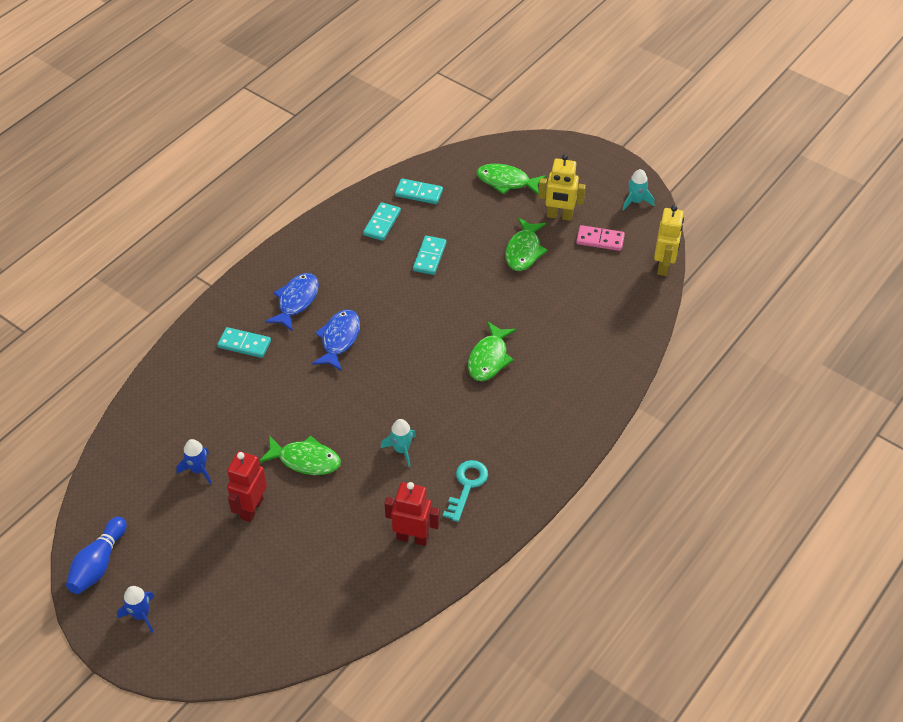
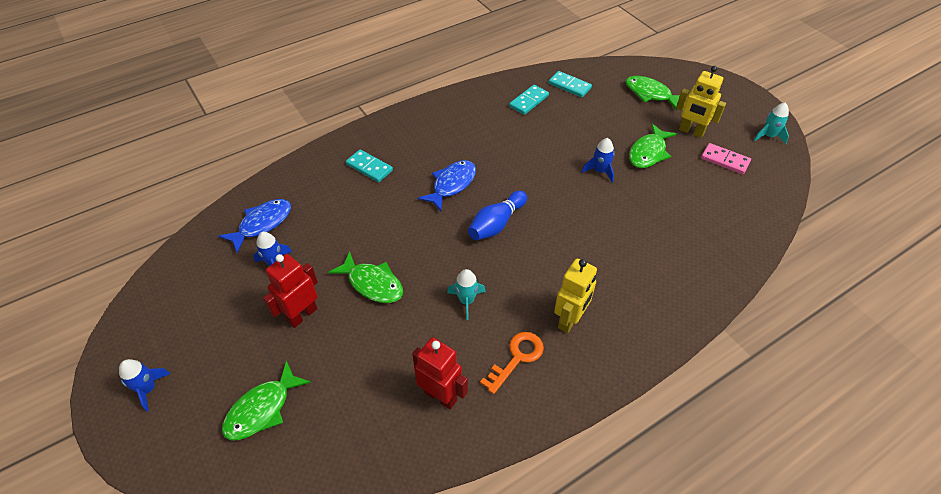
camera: 20 degrees right, 0 degrees up
(98, 564) = (142, 324): blue bowling pin -> blue bowling pin (496, 224)
(296, 301) = (429, 144): blue fish -> blue fish (262, 224)
(429, 257) = (560, 137): turquoise domino -> none
(467, 486) = (517, 358): turquoise key -> orange key
(482, 284) = (600, 171): none -> blue rocket
(489, 358) = (584, 238): green fish -> green fish (262, 409)
(664, 266) = (784, 198): yellow robot -> yellow robot (570, 320)

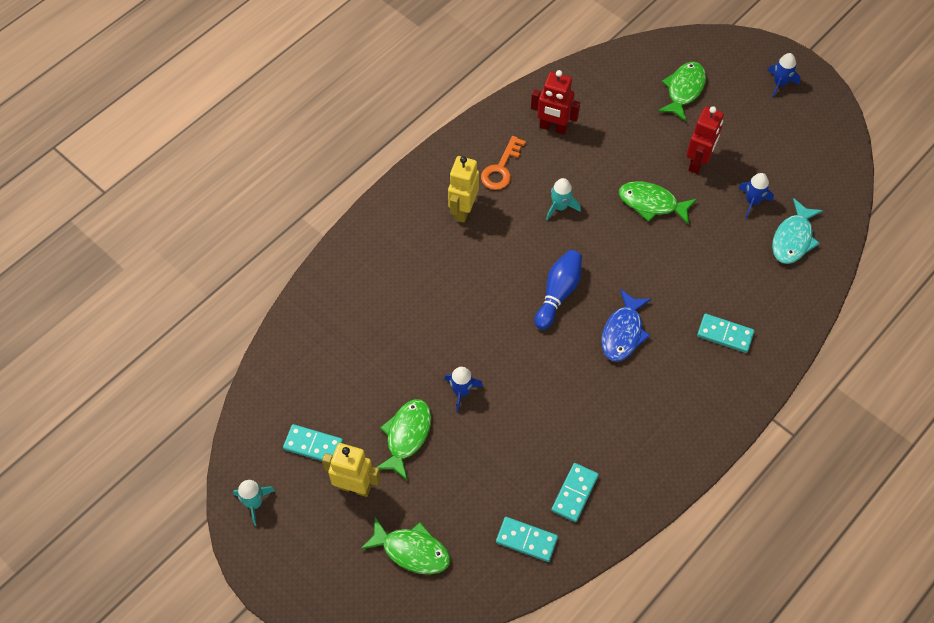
camera: 165 degrees right, 10 degrees up
(262, 224) = (793, 239): blue fish -> turquoise fish
(725, 160) = (313, 445): pink domino -> turquoise domino

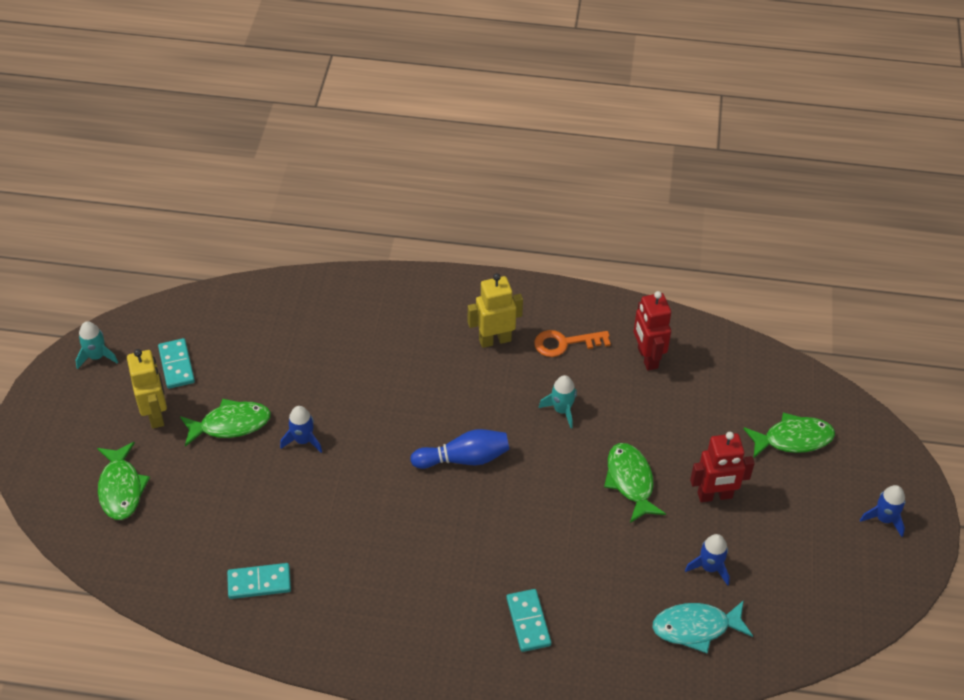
camera: 55 degrees right, 10 degrees down
(526, 540) = (186, 569): turquoise domino -> none
(623, 332) = (462, 533): blue fish -> none

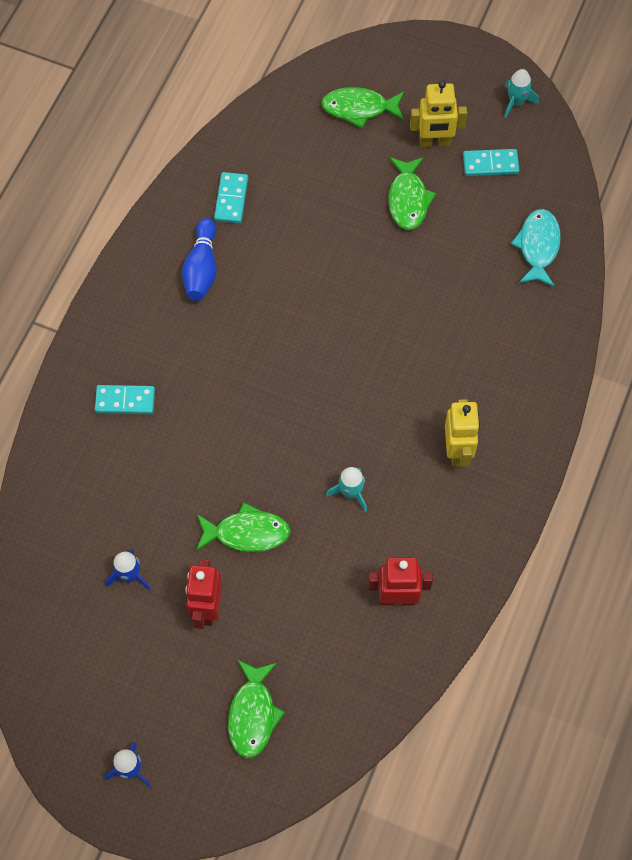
camera: 105 degrees right, 15 degrees up
(303, 440) = (374, 255): blue rocket -> none
(464, 458) = (315, 388): blue bowling pin -> blue bowling pin (202, 268)
(565, 343) = (437, 519): orange key -> none
(696, 628) = (72, 542): turquoise fish -> turquoise fish (538, 247)

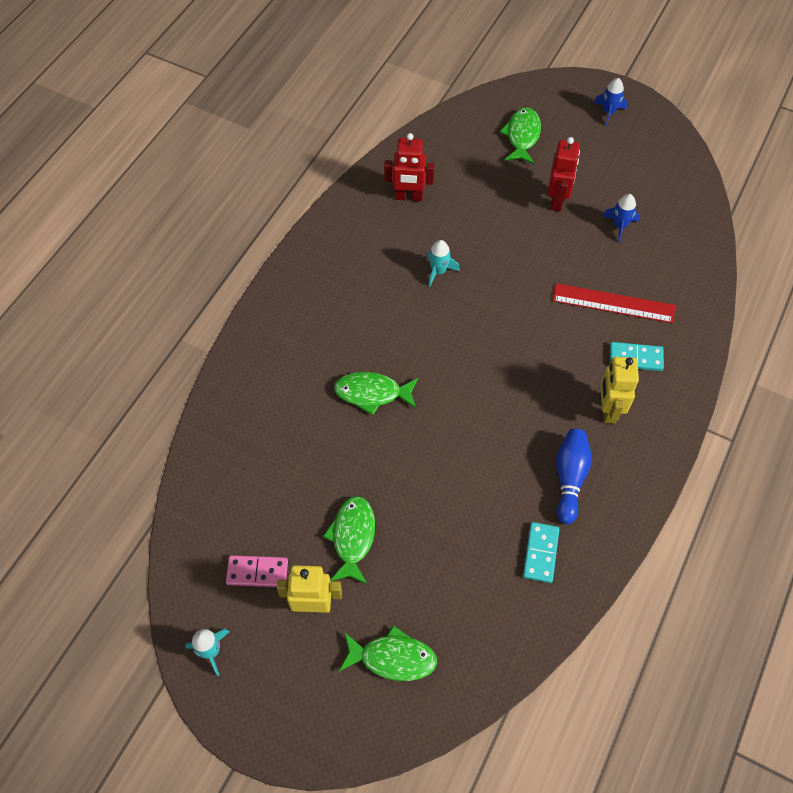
camera: 175 degrees left, 5 degrees down
(145, 466) = (613, 303): none -> red ruler
(247, 533) = (525, 248): green fish -> green fish (372, 393)
(457, 451) = (344, 295): yellow robot -> yellow robot (608, 409)
(490, 164) = (257, 572): turquoise domino -> pink domino
(538, 247) = (229, 474): turquoise fish -> none

